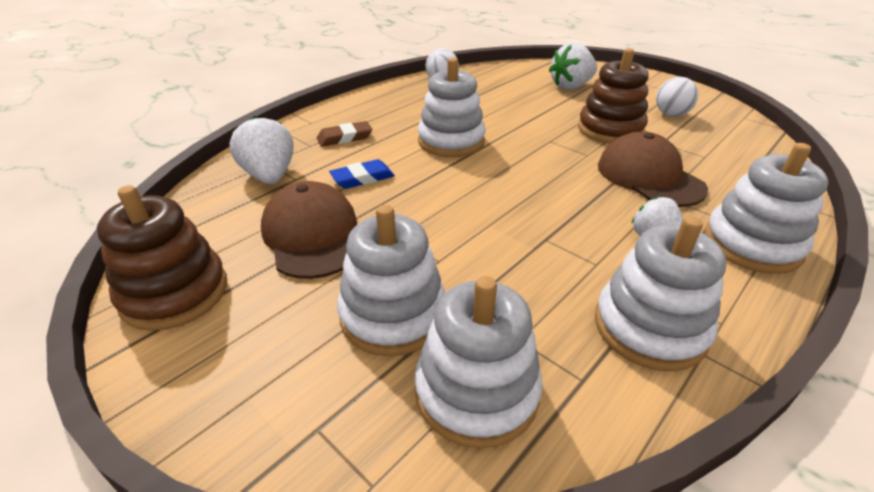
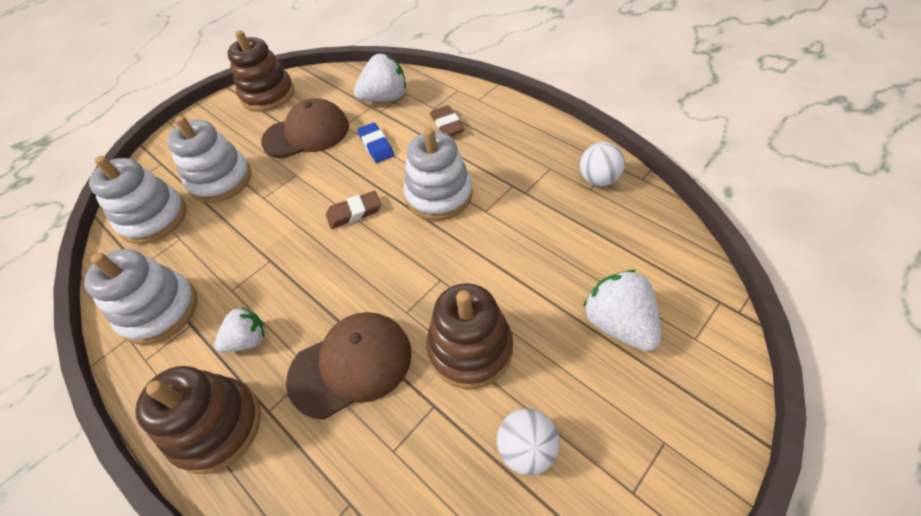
camera: 95 degrees right, 15 degrees up
(471, 186) = (354, 212): none -> brown eraser
(752, 244) = (217, 426): white stacking toy -> brown stacking toy

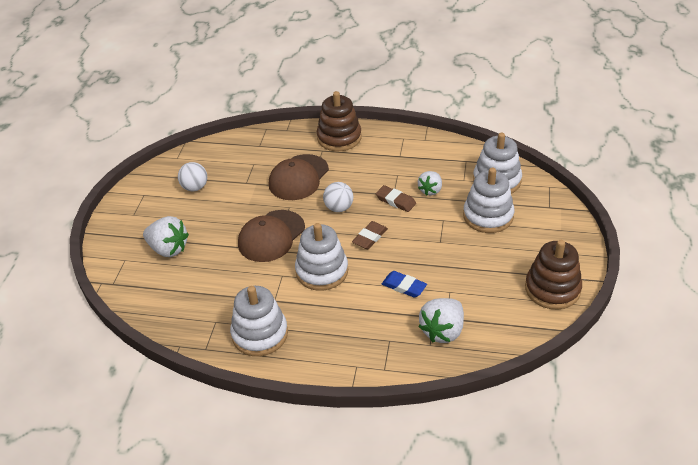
camera: 145 degrees right, 10 degrees down
(159, 311) = (424, 153): white stacking toy -> white stacking toy (260, 334)
(248, 340) = (361, 163): white strawberry -> white strawberry (430, 190)
(306, 133) = (471, 272): brown cap -> brown cap (271, 236)
(447, 124) = (363, 328): brown eraser -> brown eraser (395, 201)
(470, 349) = (243, 207): brown stacking toy -> none
(598, 179) = (212, 331): white ball -> white ball (339, 208)

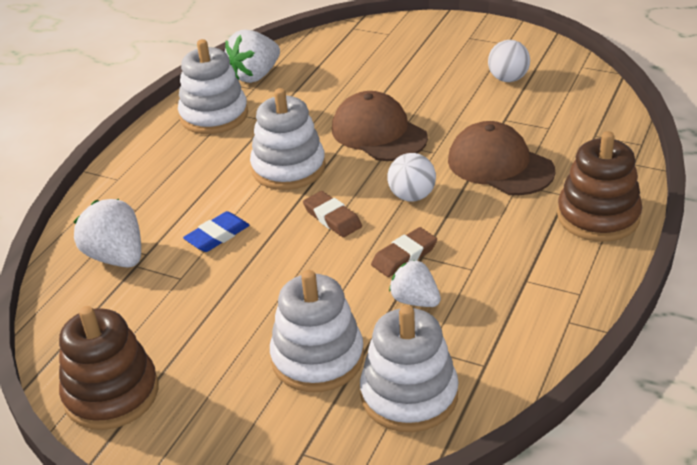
camera: 105 degrees right, 5 degrees down
(168, 249) = (392, 60): white strawberry -> white strawberry (255, 75)

